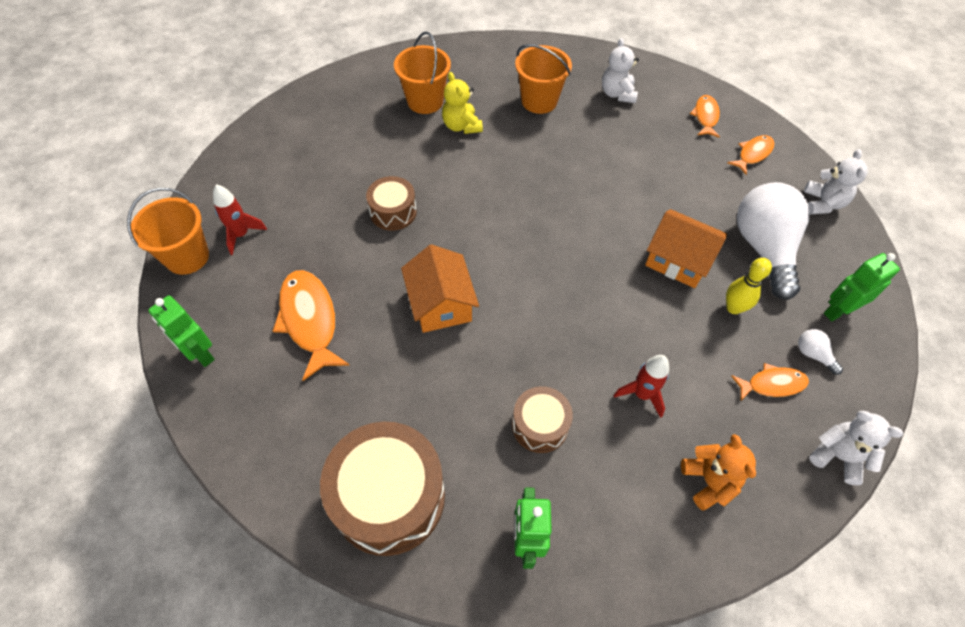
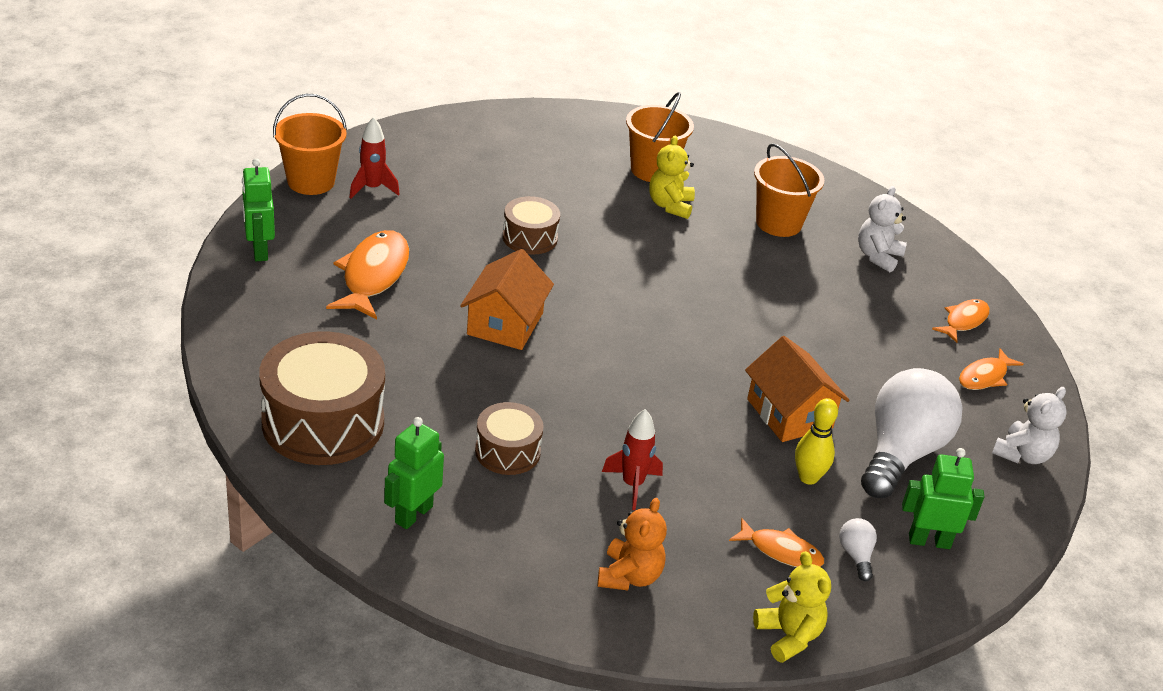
camera: 30 degrees right, 20 degrees down
(753, 154) = (985, 377): orange fish -> orange fish turned 150 degrees clockwise
(837, 456) = (788, 636): white teddy bear -> yellow teddy bear

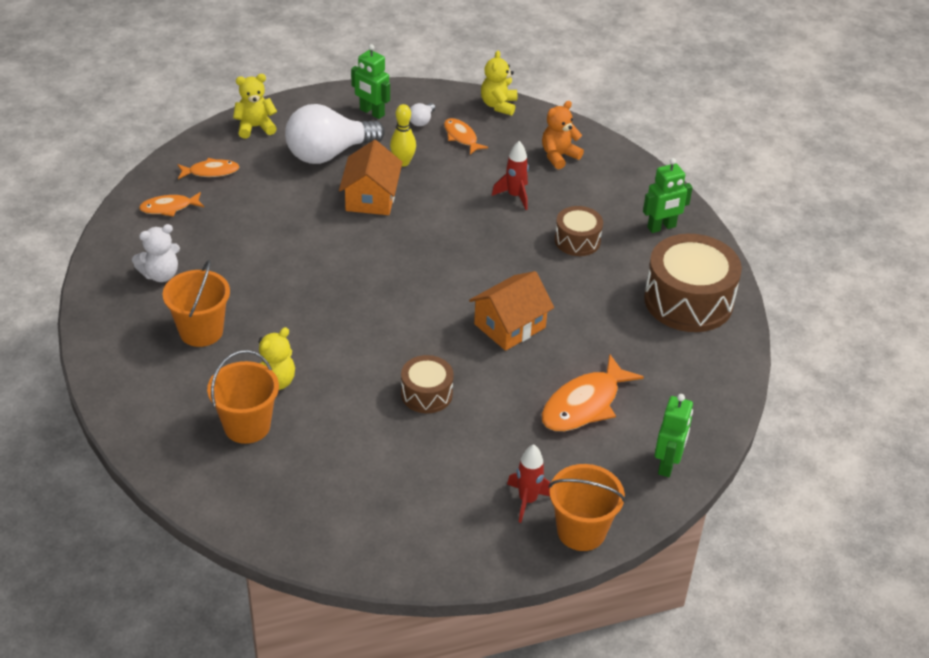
camera: 145 degrees left, 5 degrees up
(1022, 455) = (255, 127): white teddy bear -> yellow teddy bear

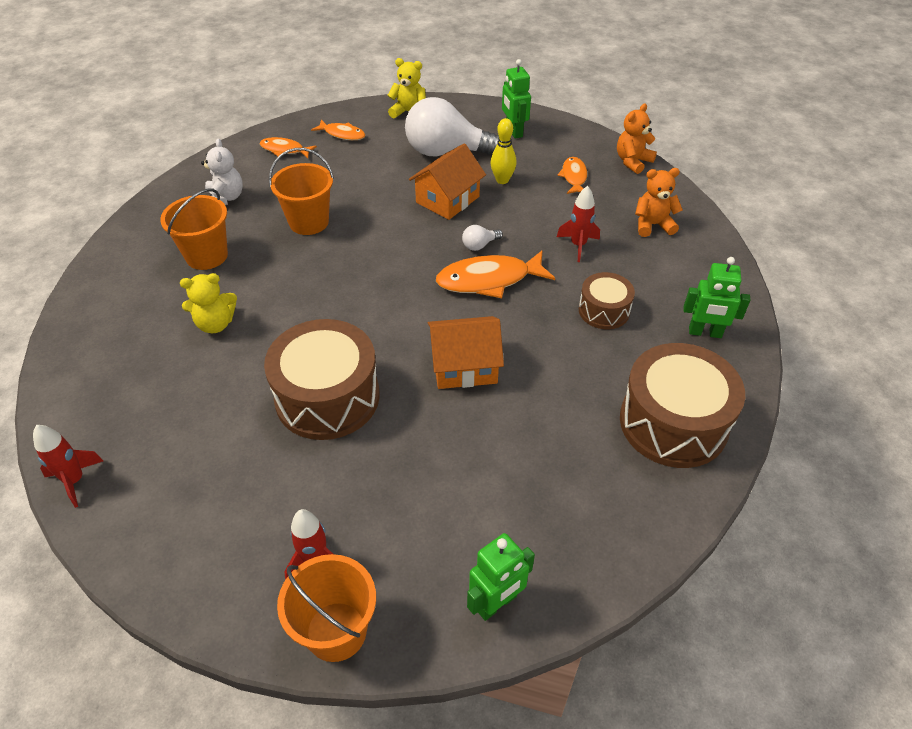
camera: 35 degrees right, 5 degrees up
(160, 274) = (225, 198): white teddy bear -> white teddy bear turned 105 degrees counterclockwise
(247, 426) = (156, 353): orange bucket -> orange bucket (309, 222)
(287, 541) = (75, 480): none -> red rocket
(421, 121) = (550, 152): white light bulb -> white light bulb (479, 245)
(426, 394) = (327, 397): brown drum -> brown drum, size x1.85
(498, 105) = (632, 162): yellow teddy bear -> orange teddy bear
(584, 404) = (466, 484): orange fish -> orange fish (489, 280)

